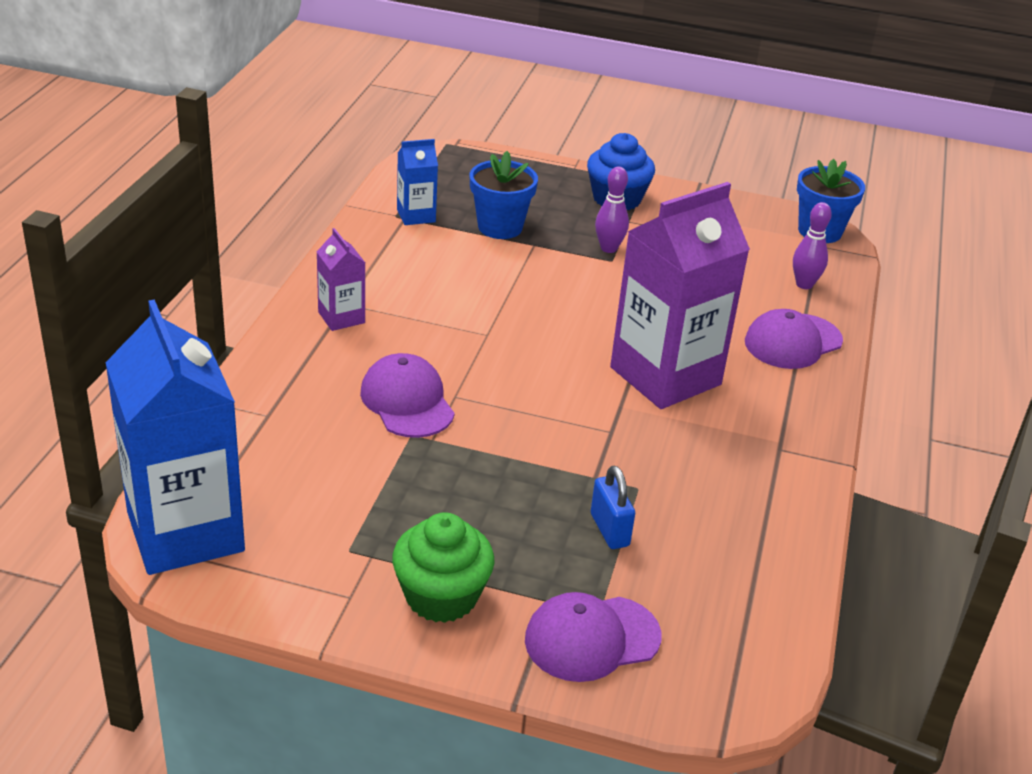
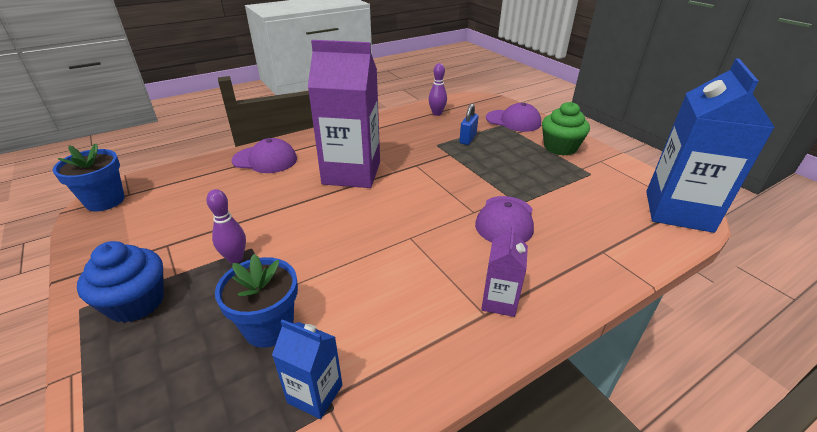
camera: 135 degrees left, 0 degrees up
(804, 284) = (193, 179): purple bowling pin -> purple bowling pin (437, 113)

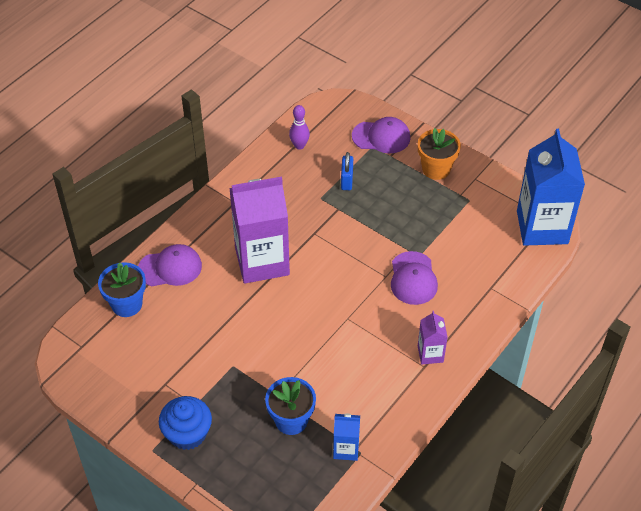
camera: 20 degrees left, 15 degrees up
(105, 201) = (68, 360): blue flower pot -> blue flower pot (127, 304)
(235, 258) = (228, 378): purple bowling pin -> none
(560, 147) = (436, 169): green cupcake -> orange flower pot

